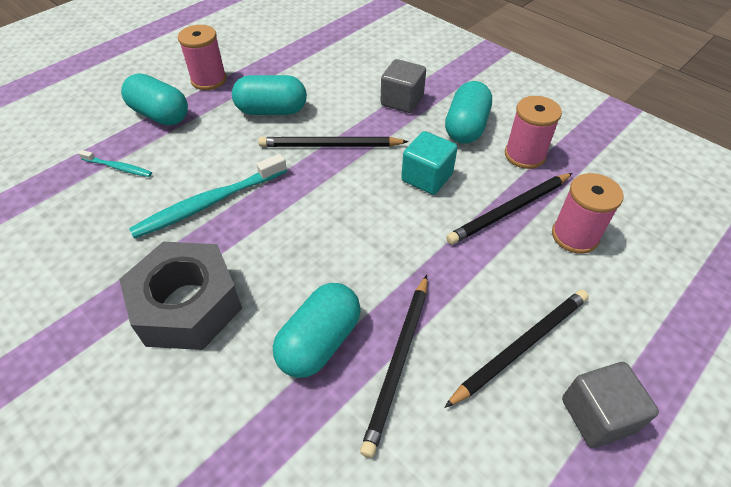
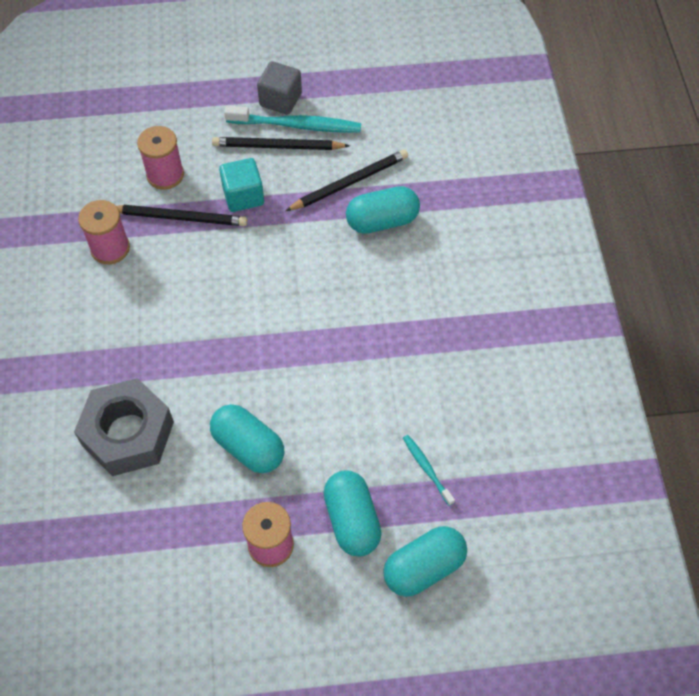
camera: 140 degrees left, 10 degrees up
(187, 305) = (443, 296): grey nut -> grey nut (128, 434)
(210, 203) = (376, 372): turquoise toothbrush -> turquoise toothbrush (296, 125)
(330, 146) = (239, 365): black pencil -> none
(402, 101) = (128, 372): grey cube -> none
(427, 177) = (201, 281): turquoise cube -> turquoise cube (243, 196)
(466, 127) = (115, 304): turquoise capsule -> turquoise capsule (423, 567)

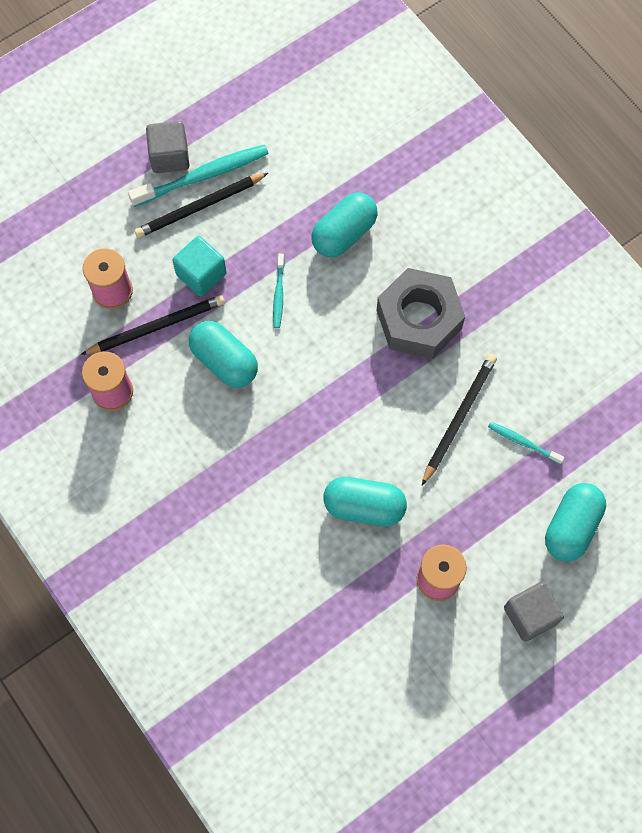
camera: 30 degrees left, 10 degrees up
(128, 434) = (252, 553): grey nut -> grey nut (419, 320)
(295, 241) = (279, 294): none -> turquoise toothbrush
(333, 626) = (530, 615): none -> grey cube
(349, 182) = (290, 210): black pencil -> black pencil (459, 418)
(352, 520) = (490, 520): turquoise capsule -> turquoise capsule (224, 361)

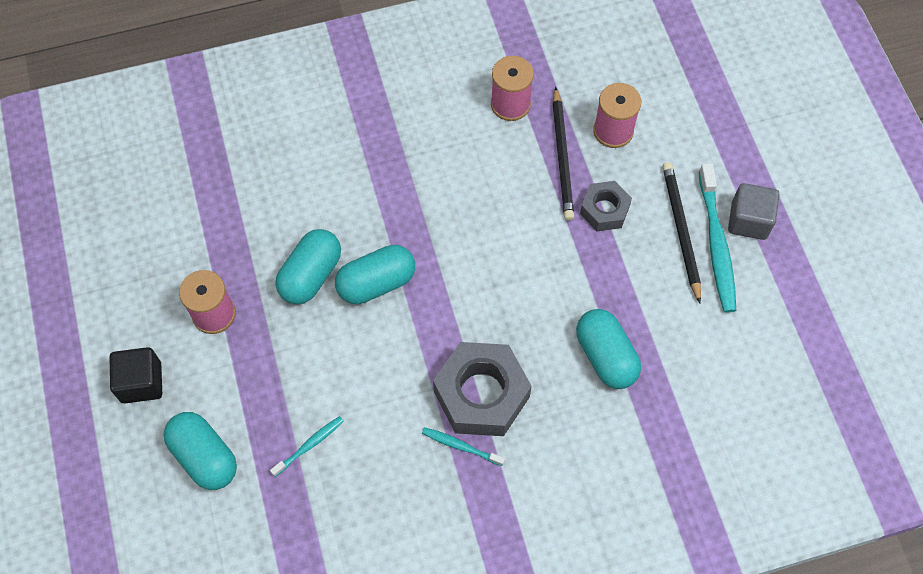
camera: 110 degrees right, 5 degrees down
(201, 274) = (604, 210): turquoise cube -> grey nut
(224, 361) = (504, 203): turquoise capsule -> turquoise capsule (376, 283)
(279, 294) = (558, 272): turquoise toothbrush -> turquoise toothbrush (461, 446)
(459, 418) = (361, 393): black pencil -> none
(530, 615) = (141, 382): grey cube -> black cube

